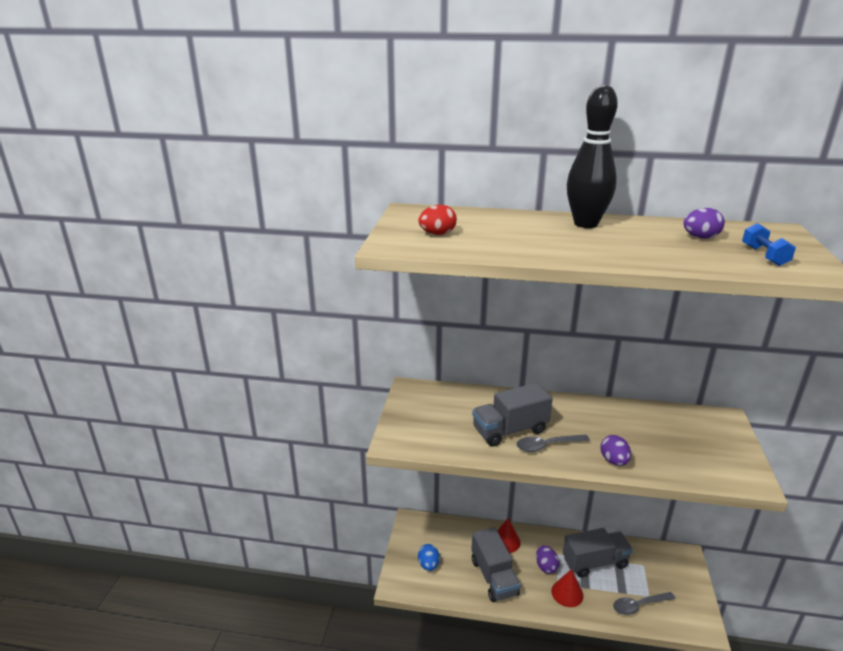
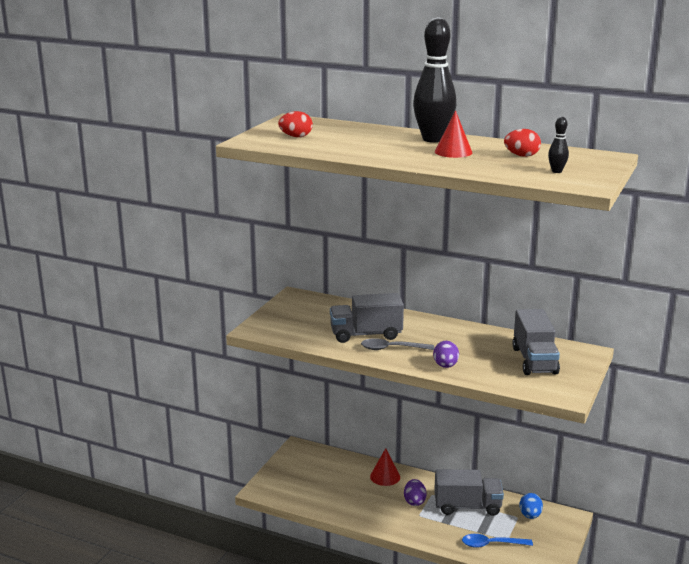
camera: 15 degrees right, 5 degrees down
(428, 565) = (298, 481): blue egg -> blue egg (530, 515)
(494, 577) = (357, 500): grey truck -> grey truck (534, 360)
(567, 593) = (423, 523): red cone -> red cone (453, 152)
(639, 605) = (492, 544): grey spoon -> blue spoon
(700, 237) = (521, 156): purple egg -> red egg
(764, 256) = (557, 171): blue dumbbell -> black bowling pin

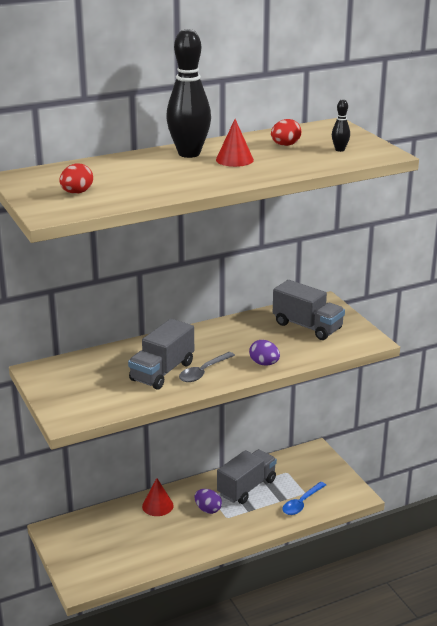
camera: 50 degrees left, 5 degrees up
(530, 515) = (292, 466): blue egg -> none

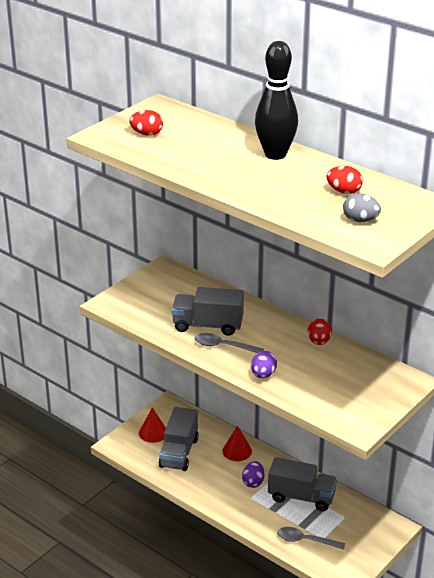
camera: 65 degrees right, 5 degrees up
(234, 159) = (281, 177): red cone -> red cone (153, 432)
(237, 325) = (319, 342): none -> red egg
(302, 503) = (306, 540): blue spoon -> grey spoon
(307, 326) = (352, 382): grey truck -> grey truck (179, 453)
(340, 150) = (360, 220): black bowling pin -> grey egg

